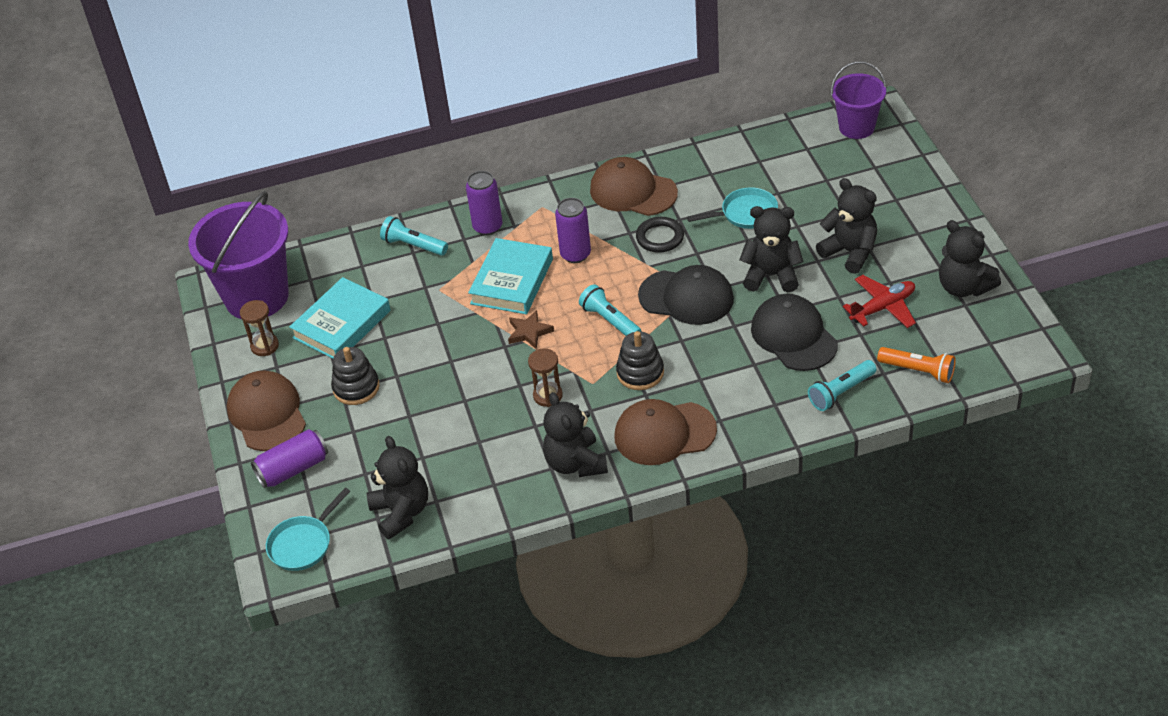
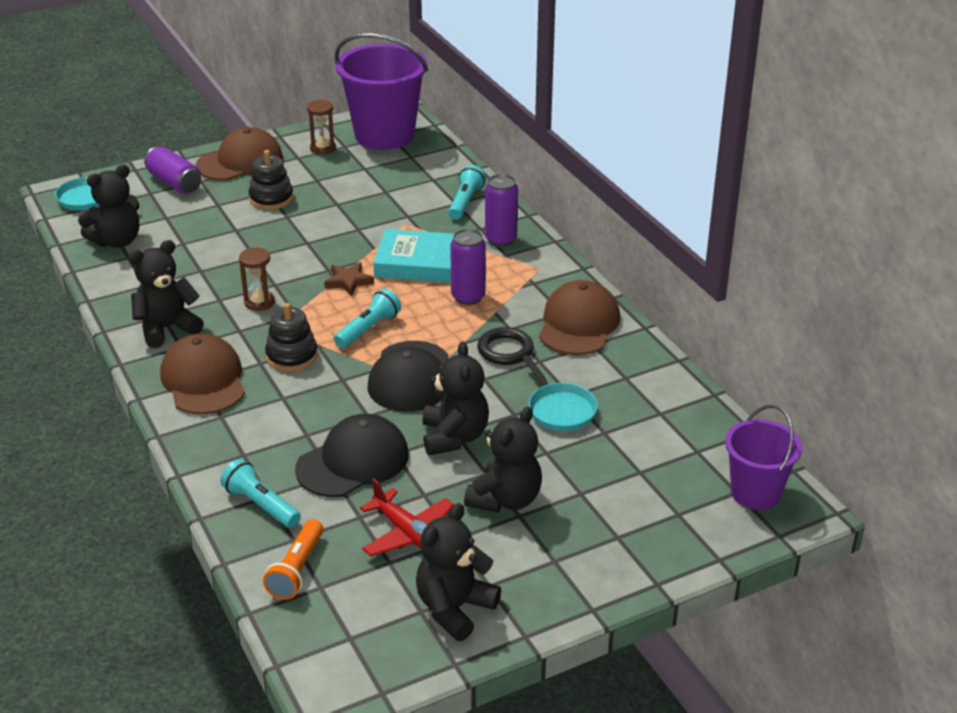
camera: 75 degrees right, 10 degrees down
(342, 324) = (352, 180): turquoise book -> none

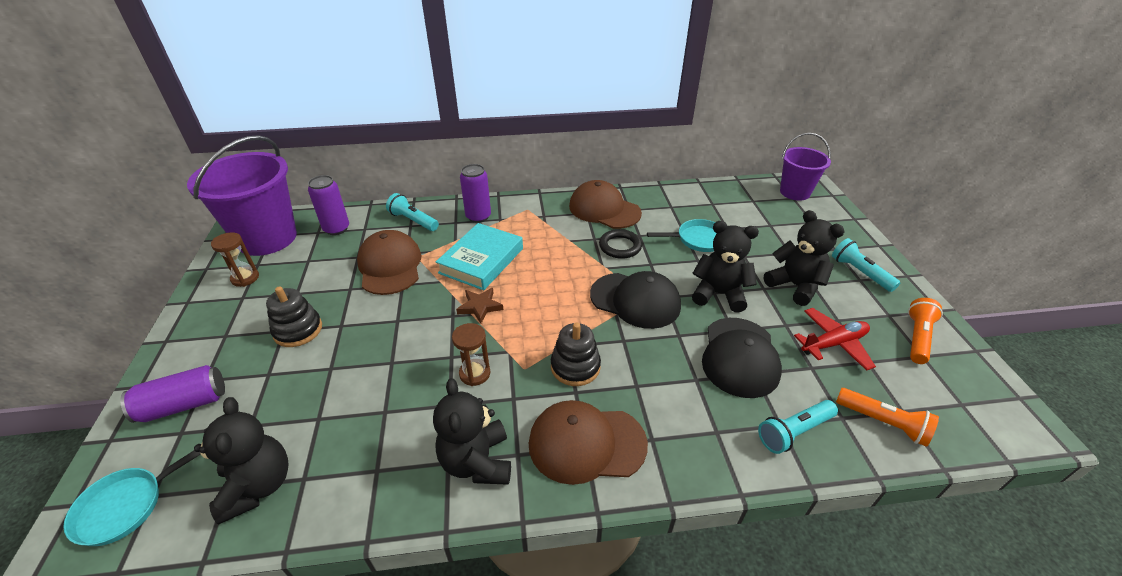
camera: 70 degrees left, 5 degrees up
(240, 161) = (202, 340): brown cap -> brown cap (390, 266)
(353, 461) = (740, 357): black cap -> black cap turned 150 degrees counterclockwise
(368, 329) = (558, 309): turquoise flashlight -> turquoise flashlight (860, 273)
(454, 608) = (917, 338): black teddy bear -> orange flashlight
(468, 297) = (543, 248): purple can -> purple can (336, 229)

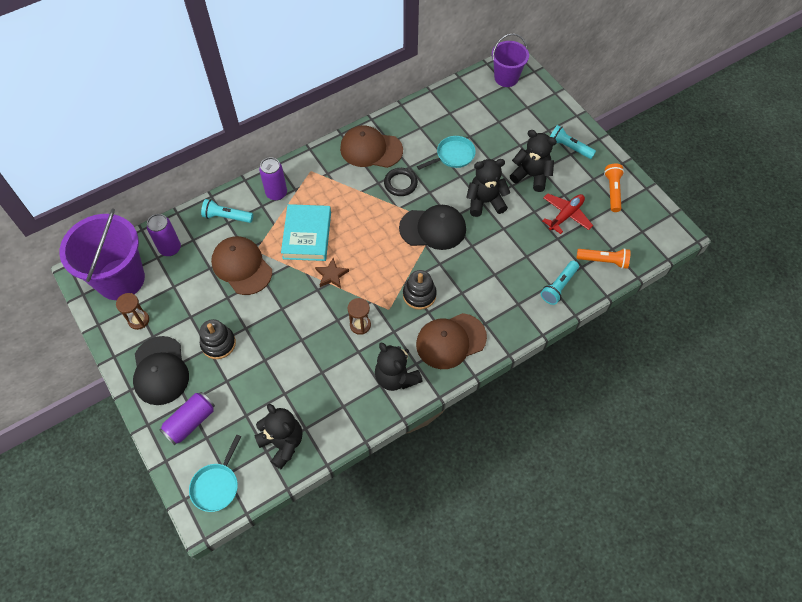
camera: 25 degrees left, 20 degrees up
(740, 357) = (514, 247): black cap -> black cap (160, 371)

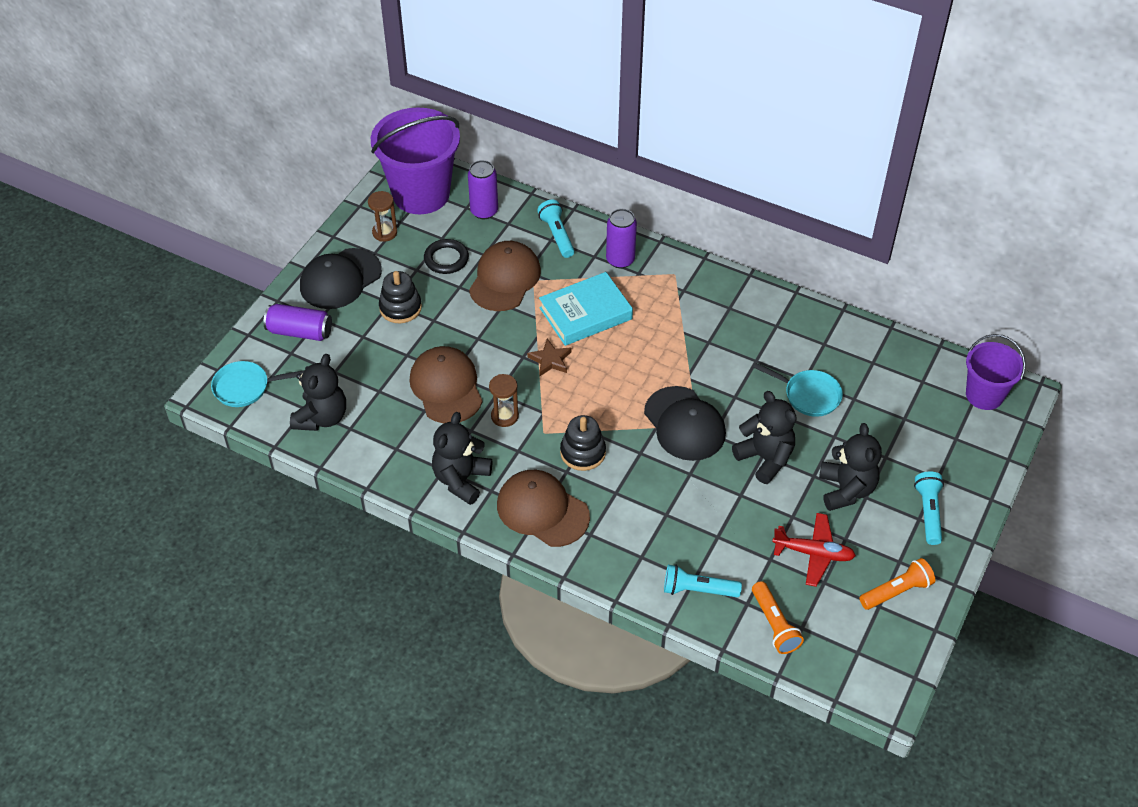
camera: 60 degrees right, 10 degrees down
(371, 149) = (750, 313): brown cap -> brown cap (446, 387)
(400, 183) = (724, 363): black ring -> black ring (446, 259)

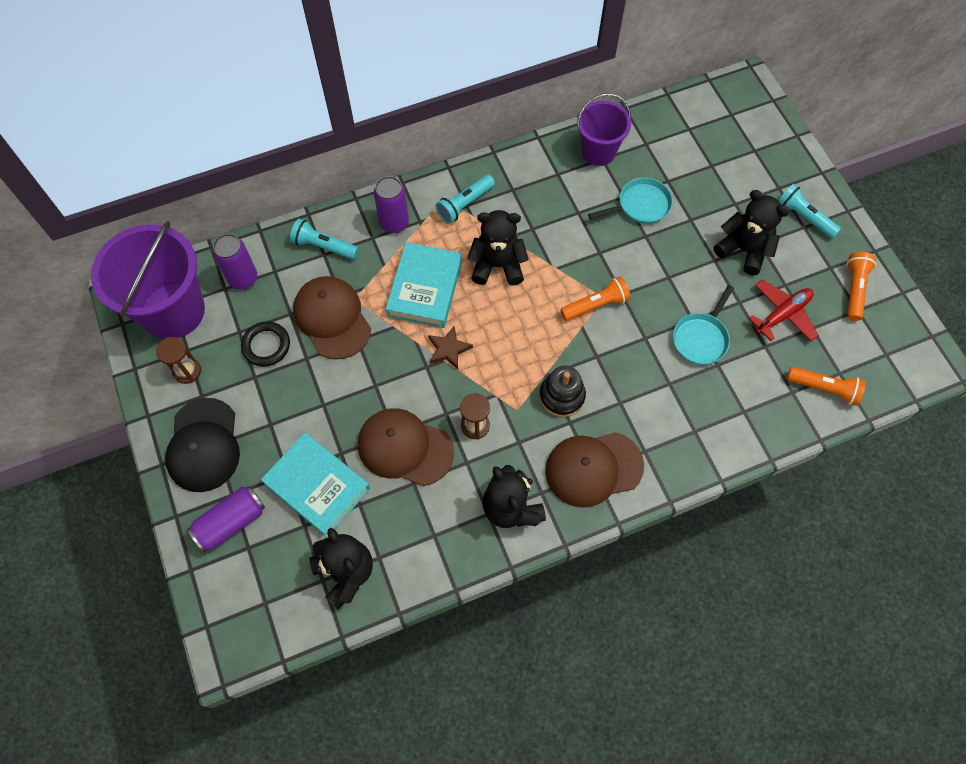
camera: 50 degrees left, 15 degrees up
(245, 387) = (250, 616): turquoise pan -> turquoise pan (701, 338)
(369, 359) = (317, 486): none -> turquoise book
(400, 308) = (284, 420): black stacking toy -> none
(684, 424) = (596, 305): black cap -> orange flashlight
(698, 590) = (755, 415): turquoise flashlight -> turquoise flashlight (465, 204)
(765, 458) = (673, 278): black teddy bear -> black teddy bear (497, 265)
(984, 395) = (732, 104): purple bucket -> purple bucket (598, 151)

